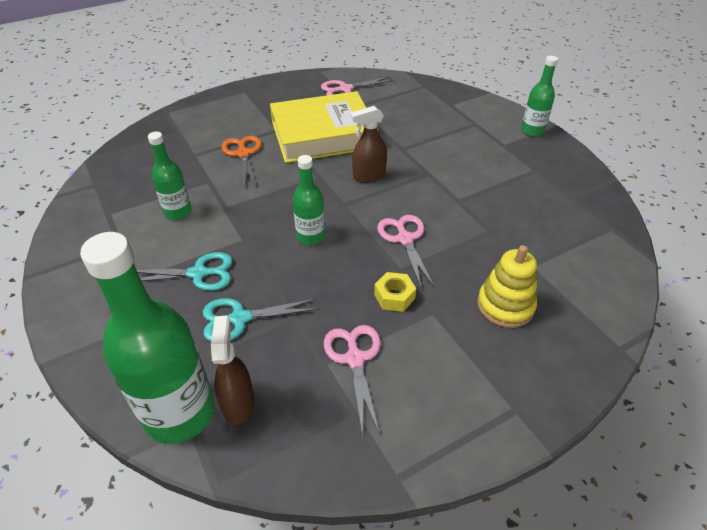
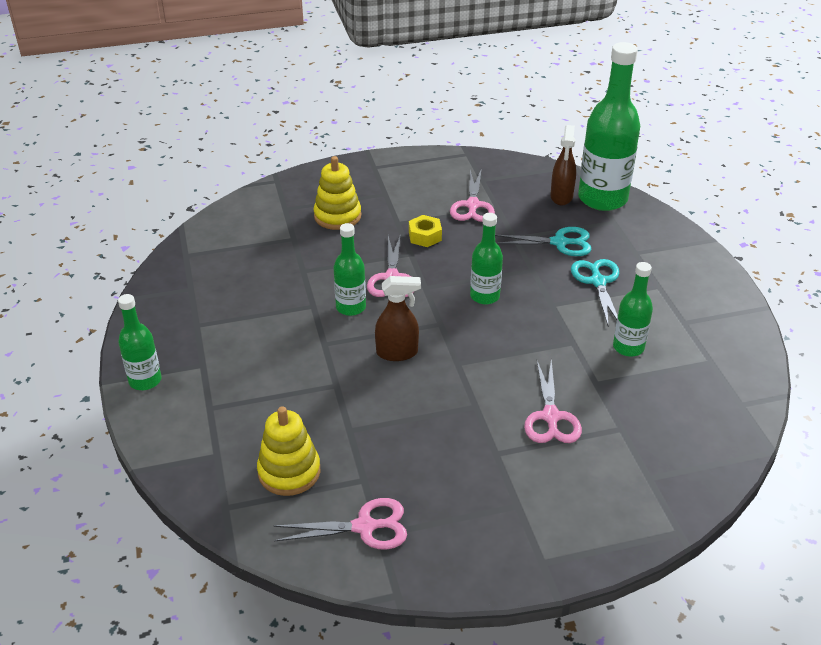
camera: 165 degrees left, 5 degrees down
(198, 273) = (598, 282): turquoise scissors -> turquoise scissors turned 75 degrees clockwise
(243, 154) = (550, 417): orange scissors -> pink scissors
(323, 134) = (433, 430): yellow book -> none
(401, 103) = (289, 472): none -> yellow stacking toy
(425, 205) = (351, 307): none -> green bottle

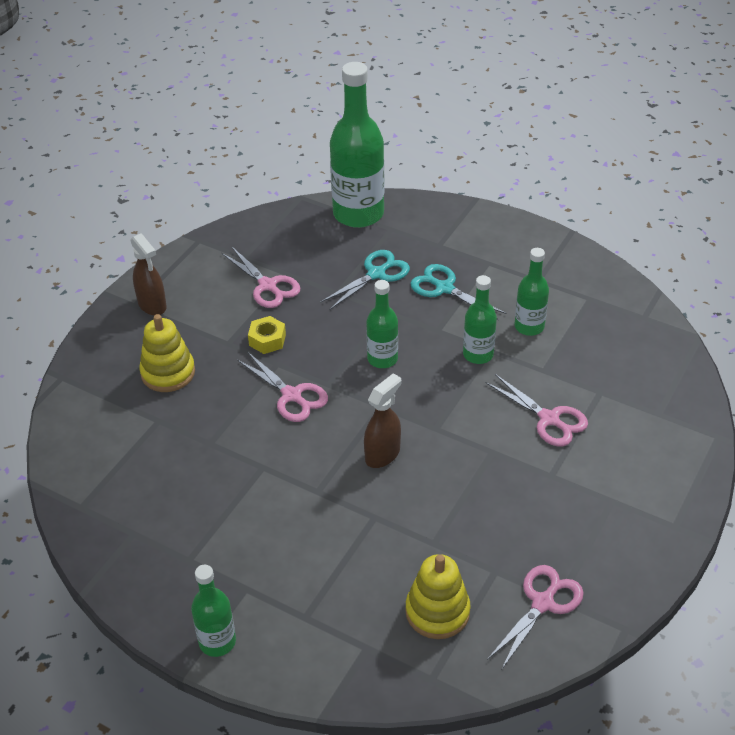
camera: 45 degrees left, 5 degrees up
(351, 307) = (295, 445): green bottle -> green bottle (478, 354)
(561, 197) = (326, 232): brown spray bottle -> brown spray bottle (152, 305)

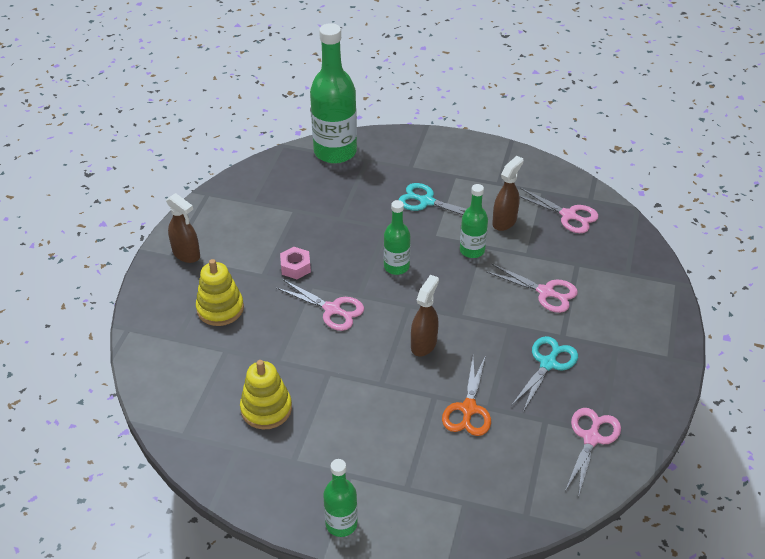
camera: 15 degrees left, 0 degrees up
(267, 286) = (280, 222): pink scissors -> pink scissors (568, 215)
(267, 340) = (295, 267): yellow nut -> pink nut
(376, 274) = (367, 198): turquoise scissors -> turquoise scissors (548, 363)
(408, 540) = (468, 409): none -> orange scissors
(437, 611) = (512, 462): yellow stacking toy -> yellow stacking toy (266, 409)
(529, 326) = (504, 221): green bottle -> brown spray bottle

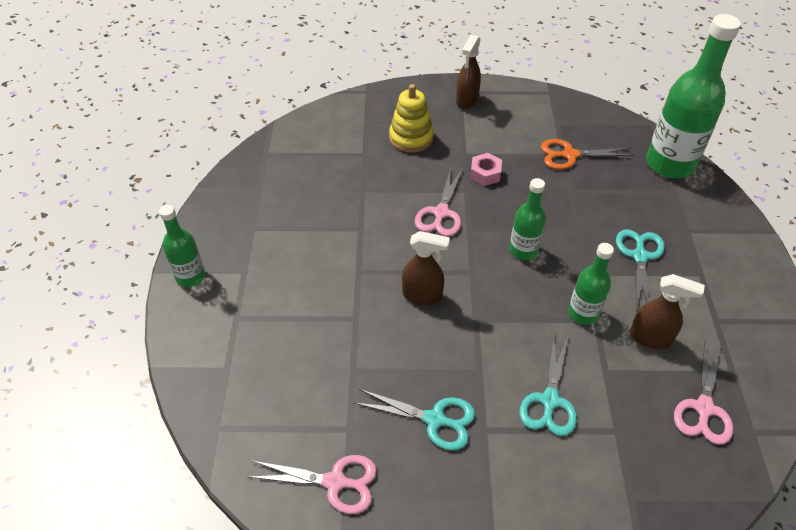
camera: 75 degrees right, 5 degrees up
(266, 409) = (306, 196): yellow stacking toy -> none
(468, 409) = (346, 351): orange scissors -> orange scissors (570, 155)
(545, 292) = (549, 401): pink scissors -> turquoise scissors

